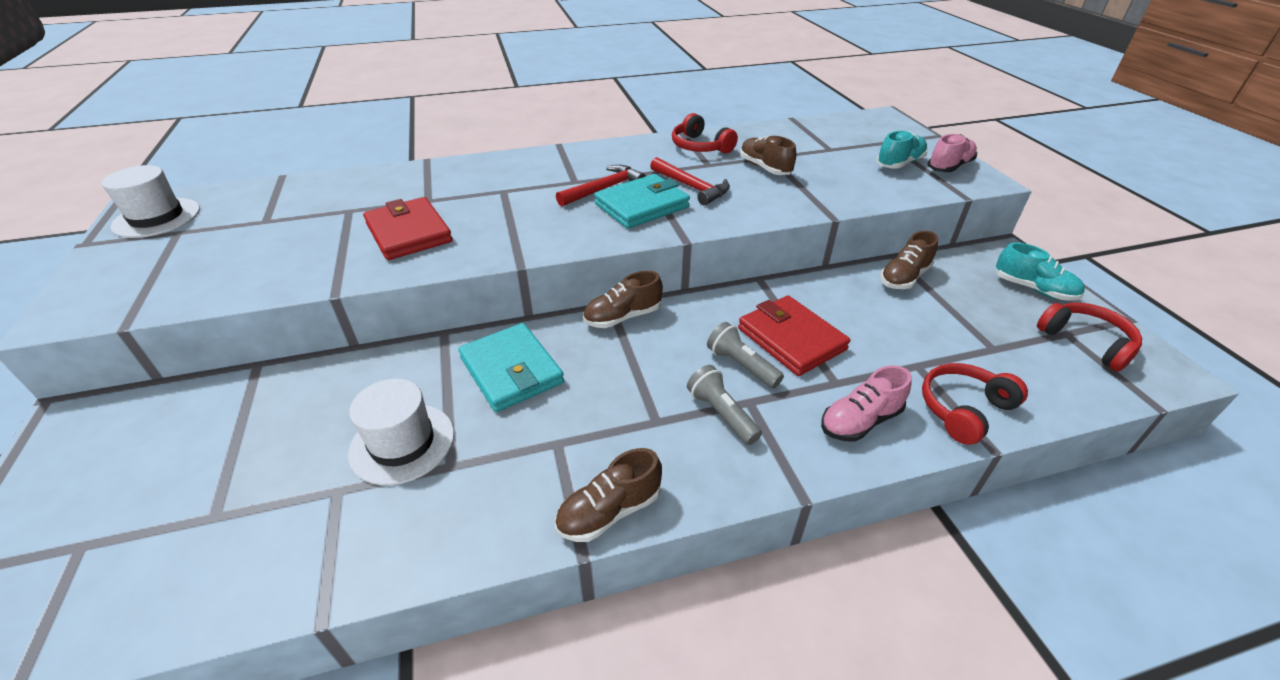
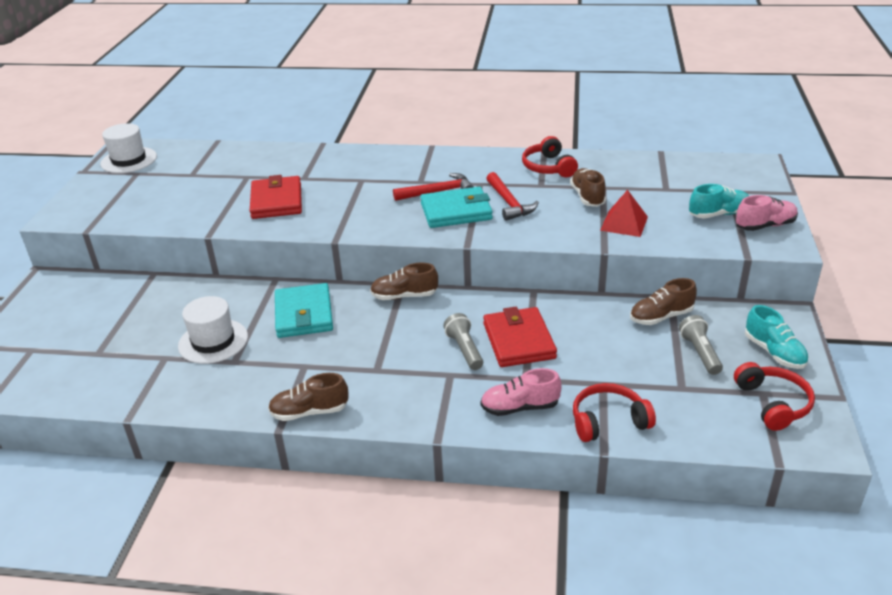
camera: 25 degrees right, 5 degrees down
(721, 414) = (424, 377): grey flashlight -> grey flashlight (700, 353)
(825, 187) = (624, 223): none -> red pyramid

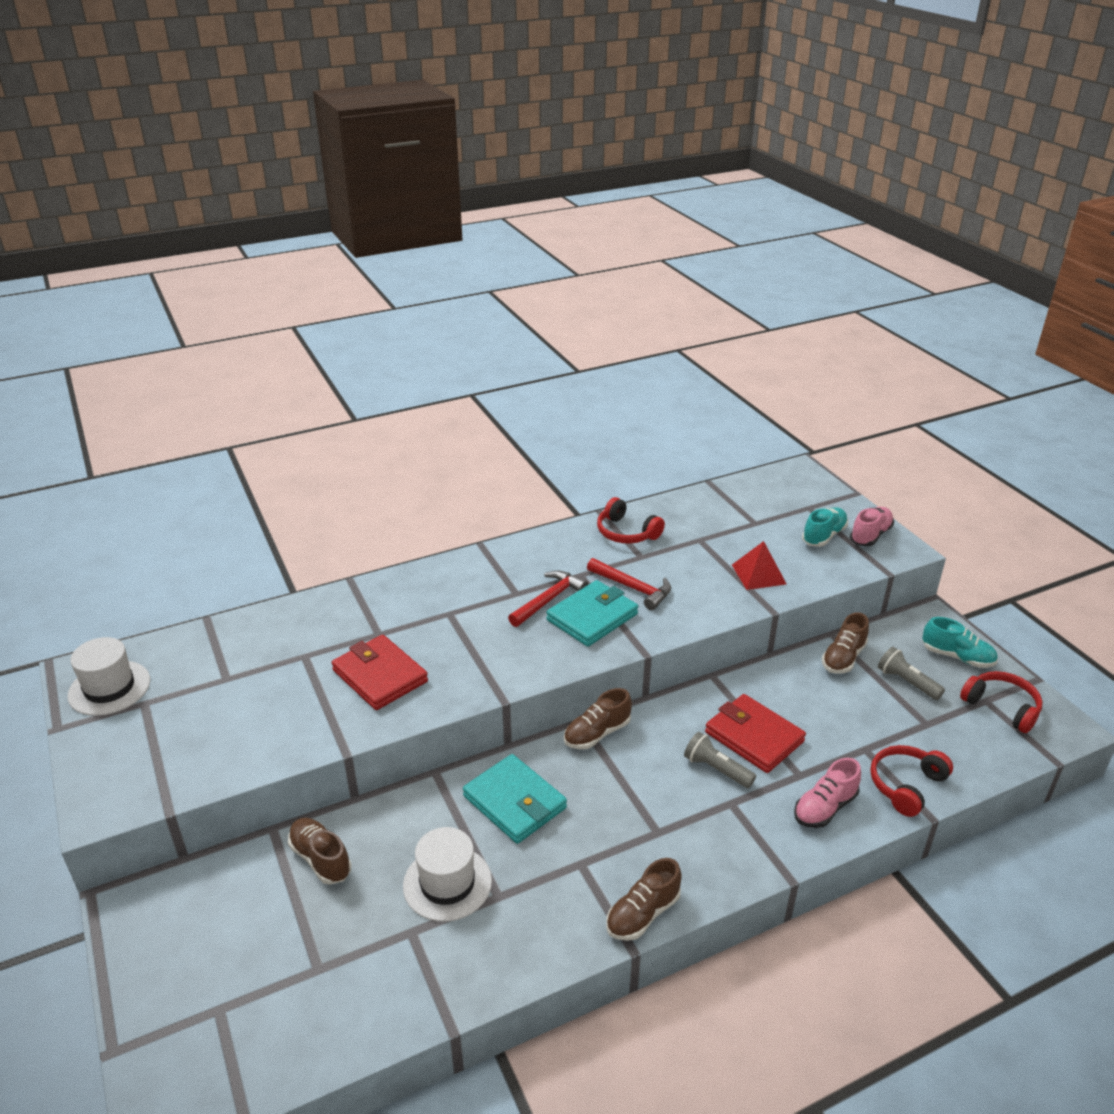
camera: 35 degrees left, 0 degrees up
(587, 197) = (697, 555): brown shoe -> brown shoe (320, 859)

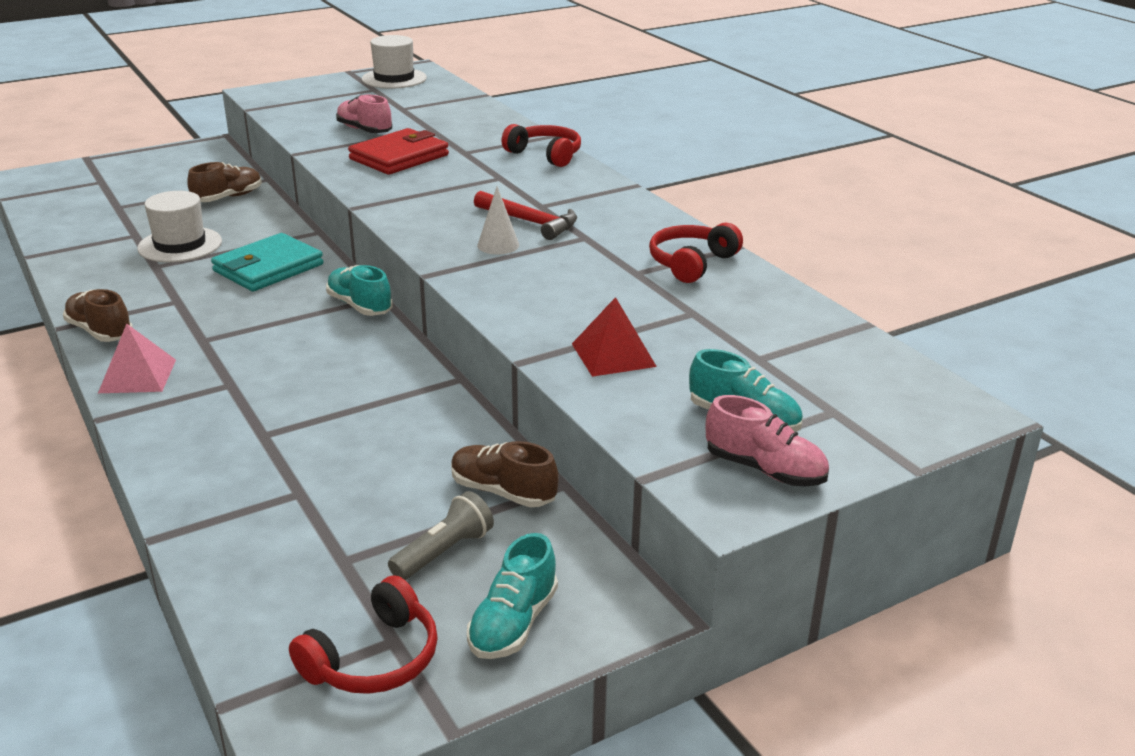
camera: 85 degrees right, 5 degrees down
(592, 617) = (498, 245): turquoise wallet -> white cone
(597, 733) = (359, 306): brown shoe -> turquoise shoe
(633, 588) = (561, 268): red hammer -> none
(716, 769) = (287, 377): grey flashlight -> none
(722, 868) = (137, 376): none -> pink pyramid
(754, 737) = (338, 404): red wallet -> none
(825, 808) = (201, 449): pink shoe -> pink shoe (364, 130)
(906, 785) = (219, 522): red headphones -> red headphones (545, 155)

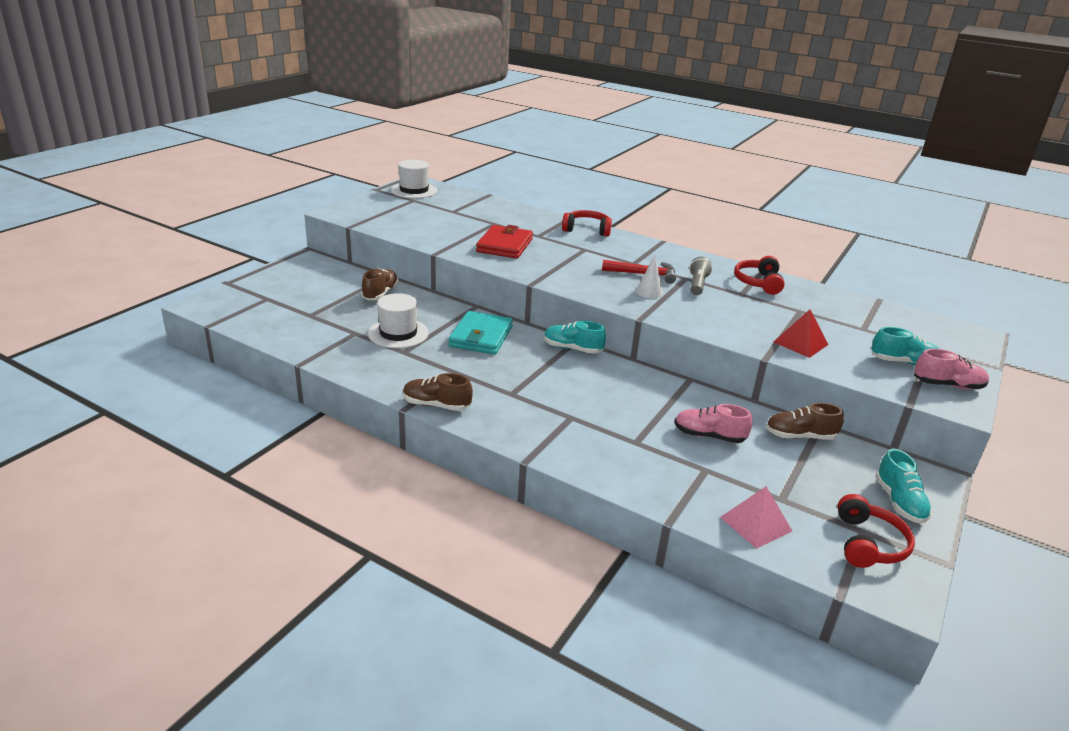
camera: 30 degrees left, 0 degrees up
(137, 376) = (506, 427): pink pyramid -> pink pyramid (755, 524)
(364, 130) = (453, 230): pink shoe -> pink shoe (709, 436)
(444, 552) = (819, 477): grey flashlight -> grey flashlight (697, 285)

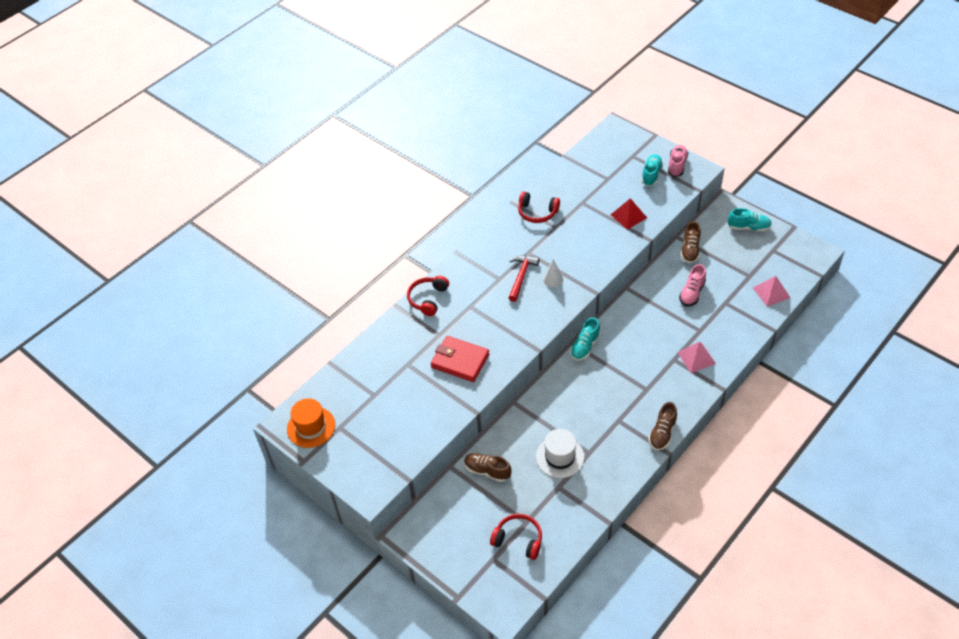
camera: 75 degrees left, 20 degrees up
(414, 190) = (311, 427): white hat -> orange hat
(481, 336) = (566, 402): turquoise wallet -> none
(580, 437) = (696, 358): none -> pink pyramid
(697, 285) = (540, 248): grey flashlight -> none
(868, 543) = (782, 251): red headphones -> red headphones (518, 540)

